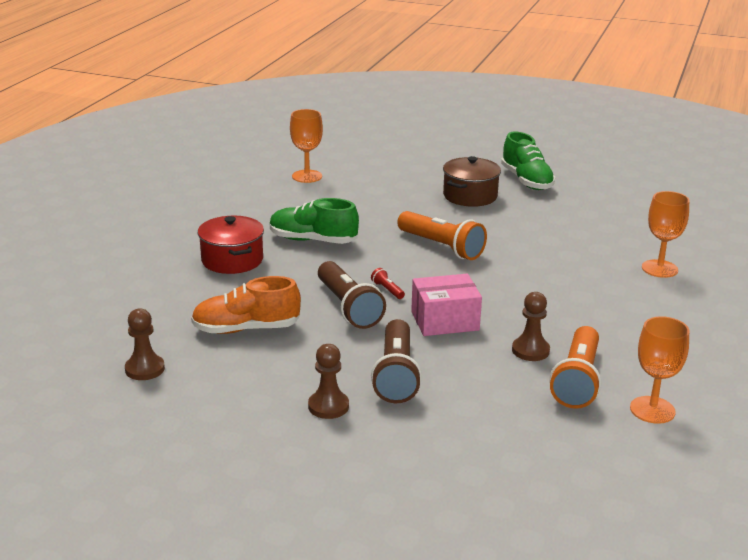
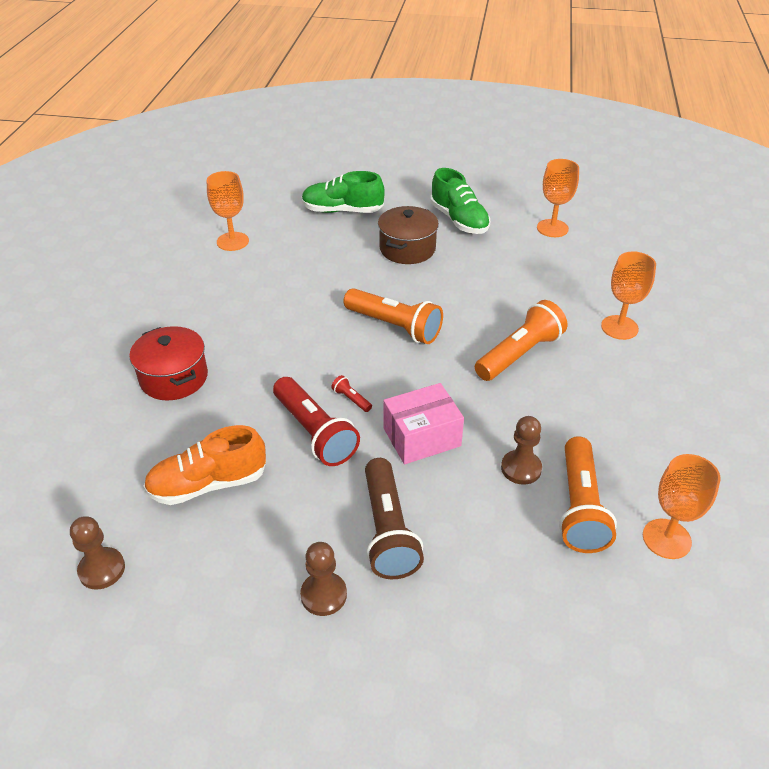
camera: 10 degrees left, 15 degrees up
(313, 240) = (257, 335): green shoe -> green shoe (342, 211)
(348, 307) = (314, 432): brown flashlight -> red flashlight
(555, 277) = (519, 354): none -> orange flashlight
(617, 194) = (552, 228): none -> orange goblet

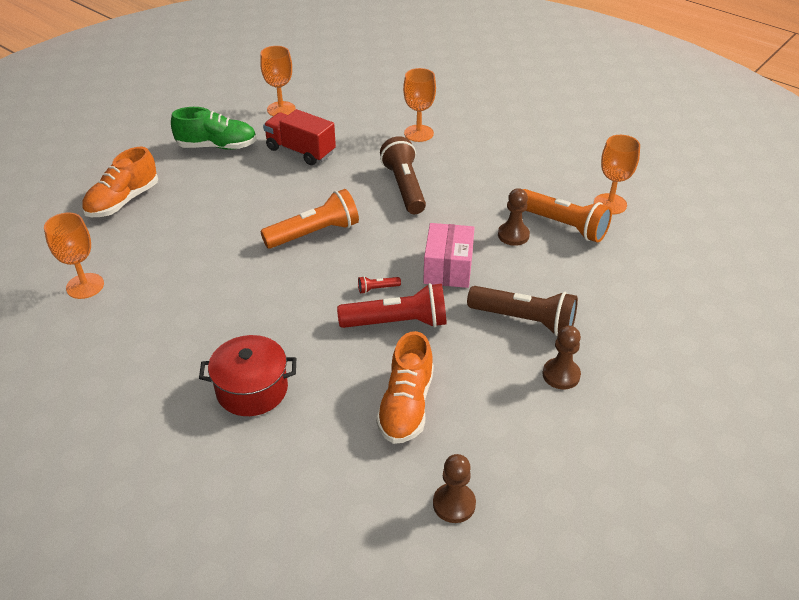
camera: 60 degrees left, 0 degrees up
(342, 211) = (123, 201): green shoe -> orange shoe
(407, 249) = (223, 187): brown pot -> none
(504, 266) = (300, 151): none -> red truck
(519, 354) = (404, 187): orange flashlight -> brown flashlight

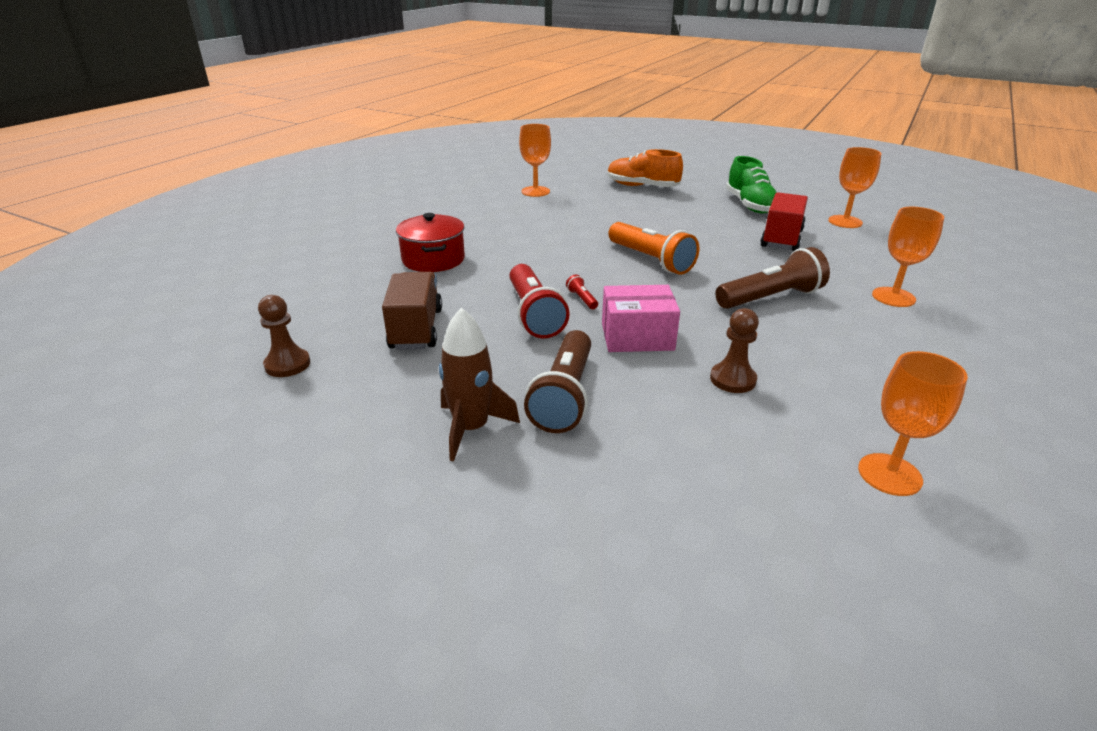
camera: 80 degrees right, 10 degrees down
(406, 405) = (416, 329): orange shoe -> brown truck
(561, 375) = (471, 429): brown pawn -> brown rocket
(563, 225) = (788, 423): orange flashlight -> none

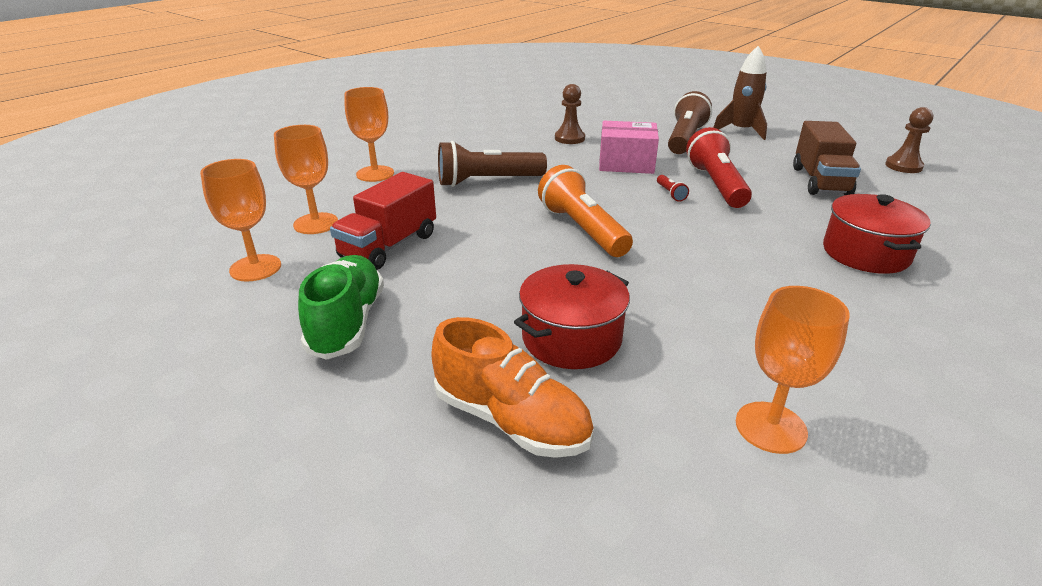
camera: 170 degrees left, 0 degrees up
(629, 208) = (571, 338): none -> red pot
(889, 474) = (520, 106): orange goblet -> orange goblet (316, 223)

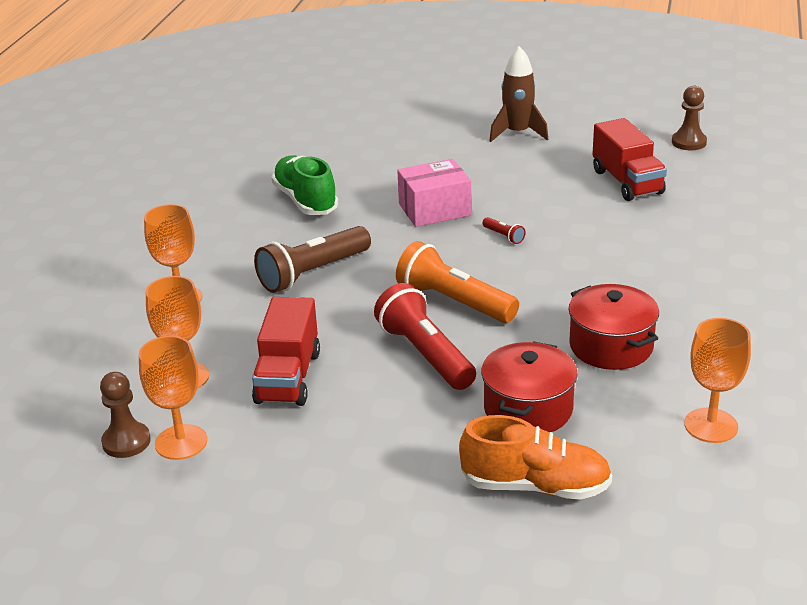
camera: 25 degrees left, 0 degrees up
(347, 323) = (330, 461): green shoe -> green shoe (305, 201)
(569, 138) = (349, 190): brown pawn -> brown pawn (126, 442)
(685, 139) = (469, 159): brown flashlight -> none
(716, 185) = (538, 213): red flashlight -> red flashlight (425, 354)
(820, 181) = (627, 182): brown truck -> red truck
(865, 253) = (702, 254): red pot -> red pot (611, 346)

